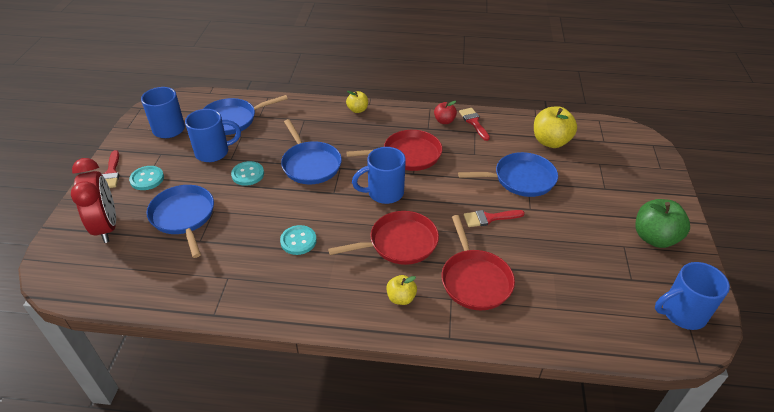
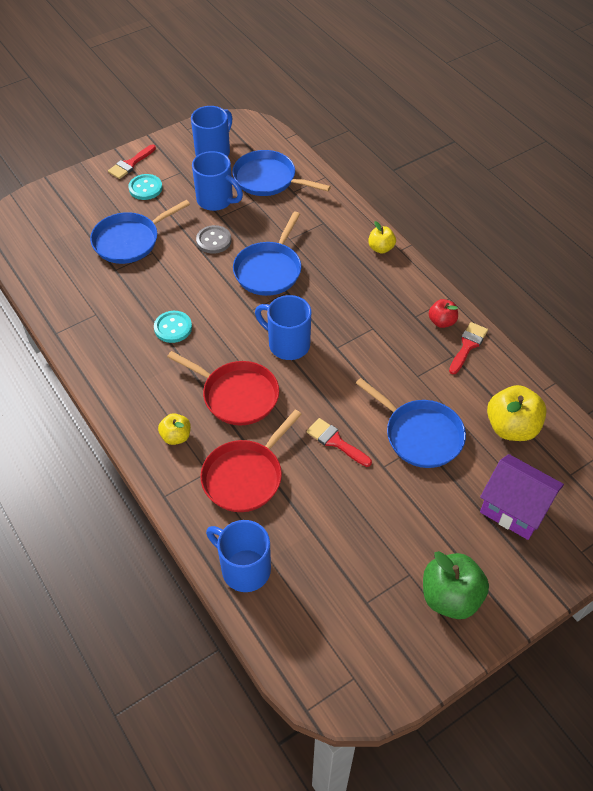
camera: 50 degrees right, 10 degrees up
(107, 227) = (77, 208): red clock -> none
(183, 216) = (129, 241): blue pan -> blue pan turned 150 degrees counterclockwise
(248, 174) = (214, 240): turquoise button -> grey button
(408, 155) = (358, 327): red pan -> none
(610, 174) = (514, 509): none -> purple house
(682, 313) = (359, 668): blue mug -> blue mug (244, 568)

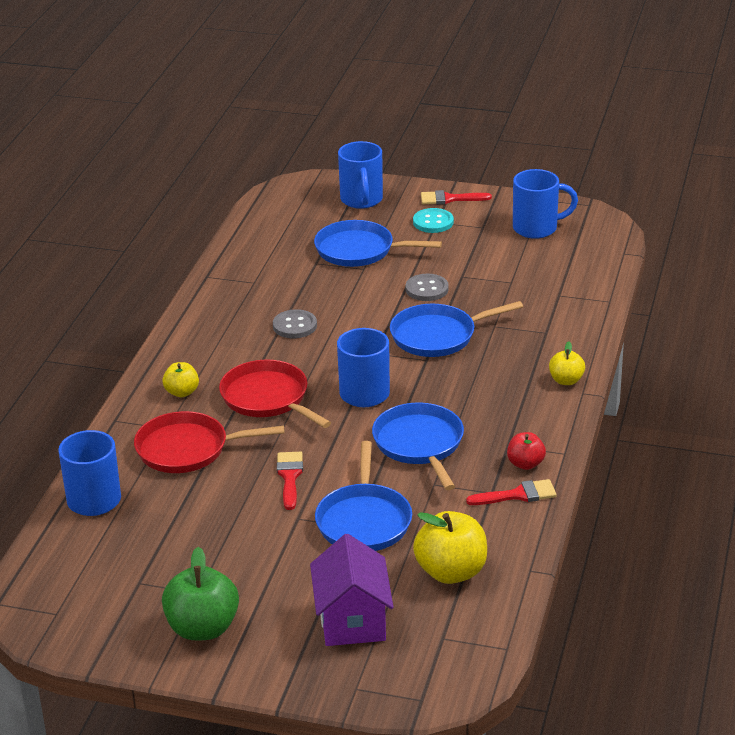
camera: 50 degrees right, 20 degrees down
(173, 328) = (295, 326): turquoise button -> grey button
(216, 200) = (478, 263): blue mug -> blue mug (361, 200)
(237, 395) = (268, 398): red pan -> red pan turned 150 degrees clockwise
(268, 179) = (551, 273): blue pan -> blue pan (419, 444)

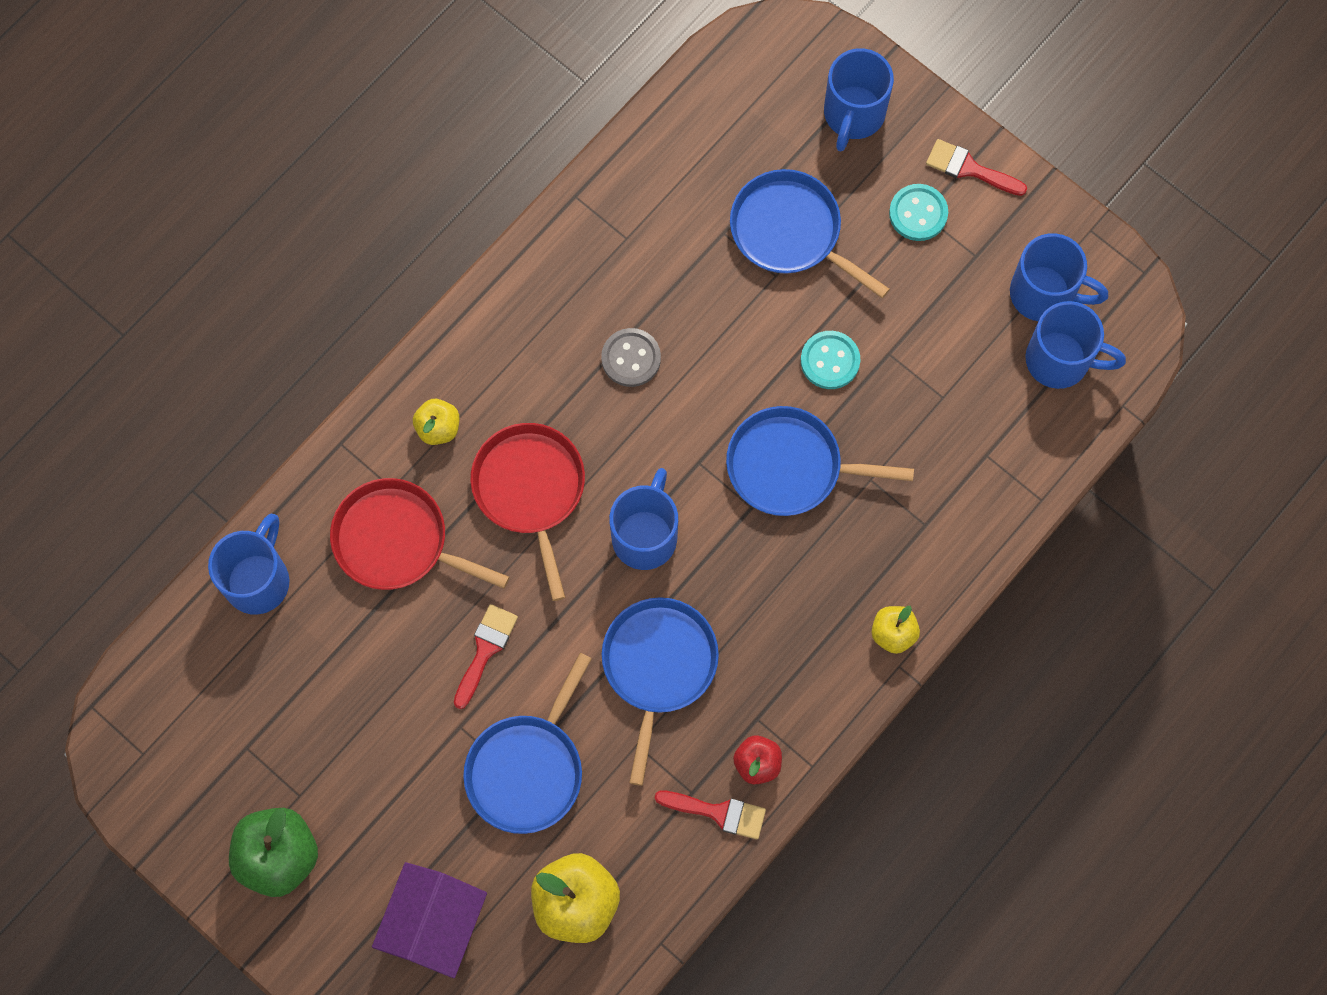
camera: 25 degrees right, 40 degrees up
(427, 289) = (830, 361): grey button -> turquoise button
(570, 248) = (1060, 360): none -> blue mug

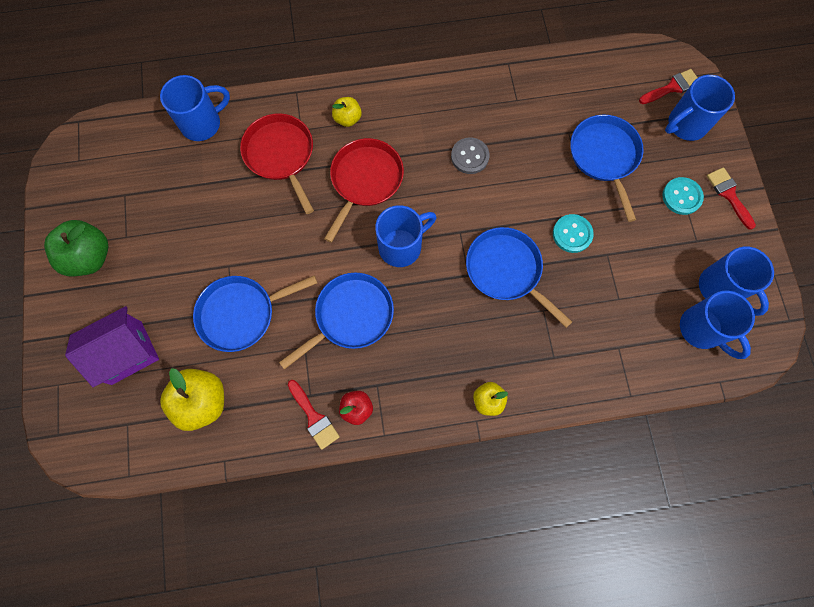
camera: 40 degrees right, 0 degrees up
(485, 650) = (274, 239): red brush -> red brush (672, 87)

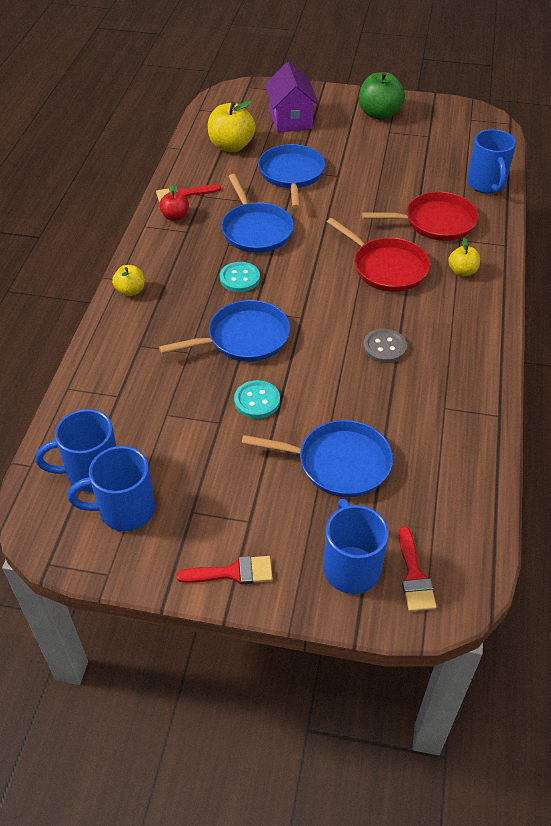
camera: 110 degrees right, 25 degrees down
(401, 246) = (306, 275): blue mug -> none
(681, 197) = (253, 519): turquoise button -> turquoise button (239, 278)

